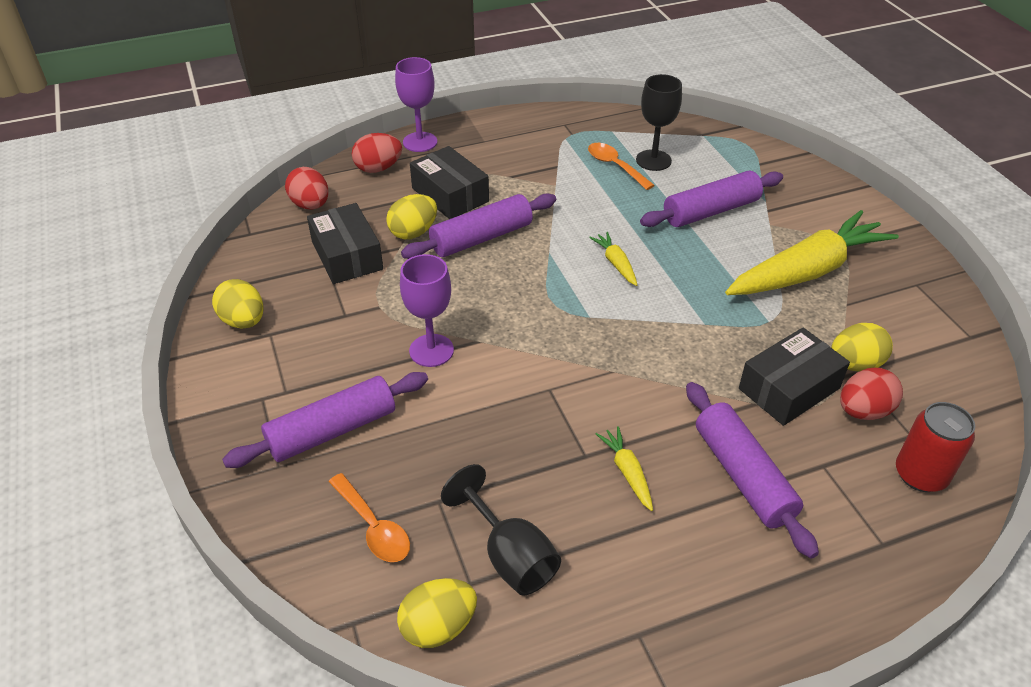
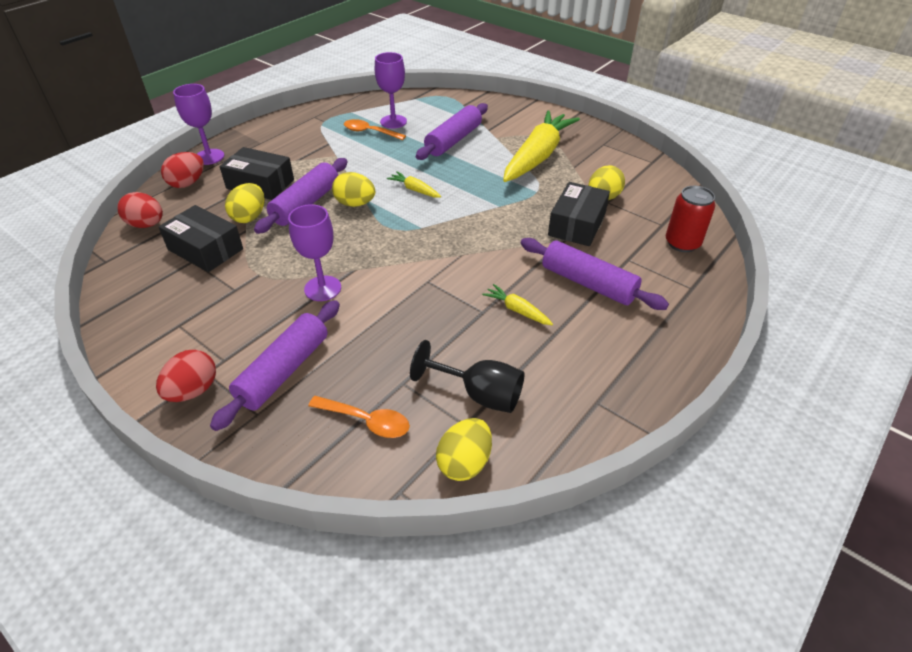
camera: 30 degrees left, 0 degrees up
(243, 321) = (147, 325): yellow egg -> yellow egg (355, 204)
(653, 160) = (393, 122): black goblet -> purple goblet
(863, 411) = (627, 221): red egg -> red egg (193, 391)

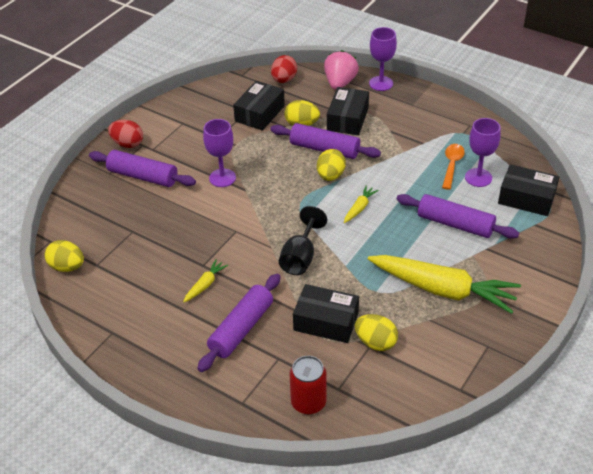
camera: 85 degrees right, 0 degrees up
(187, 183) = (340, 83): red egg -> pink strawberry
(366, 421) = (101, 219): orange spoon -> none
(430, 104) = (526, 198): none -> black box
(479, 394) = (121, 269): black goblet -> black goblet (300, 257)

